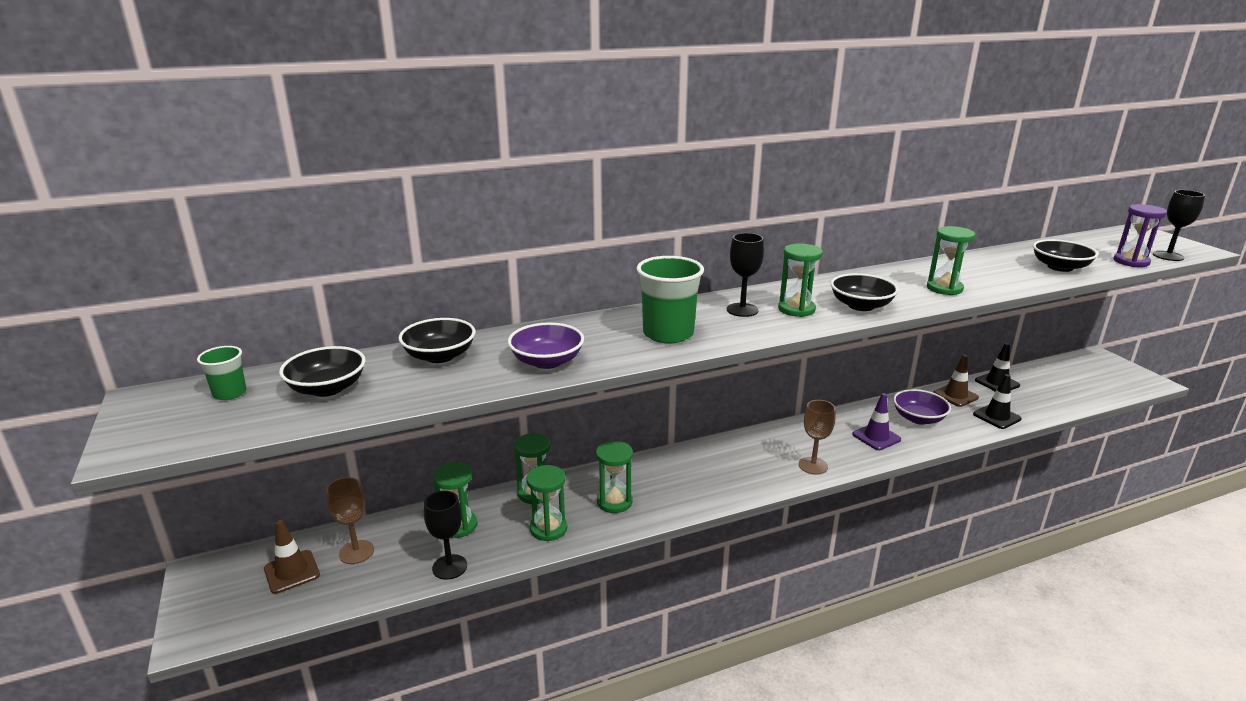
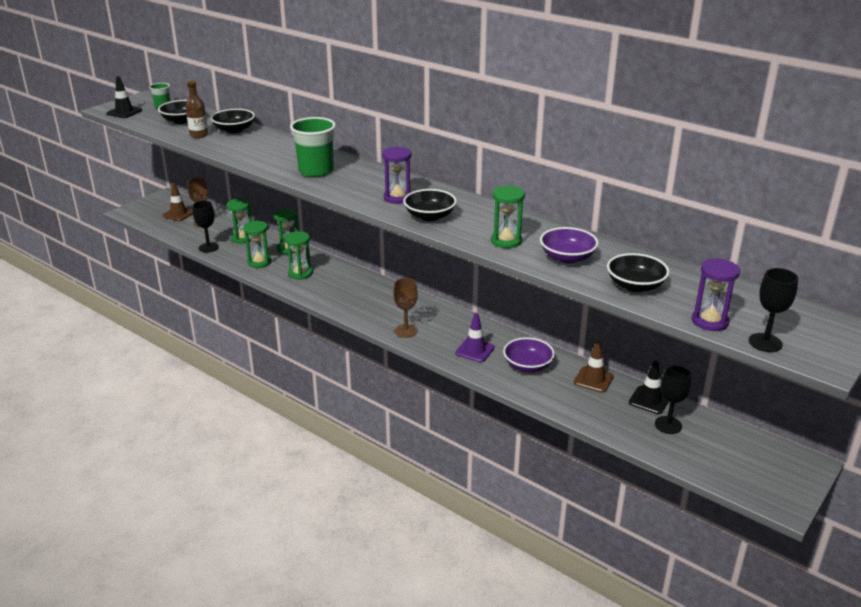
camera: 60 degrees right, 5 degrees up
(418, 385) = (199, 135): none -> brown bottle
(547, 361) = (250, 152): purple bowl -> purple bowl (567, 257)
(742, 310) = (377, 183): black goblet -> black goblet (668, 425)
(796, 309) = (397, 198): green hourglass -> purple hourglass
(996, 417) = (576, 405): black traffic cone -> black traffic cone (124, 112)

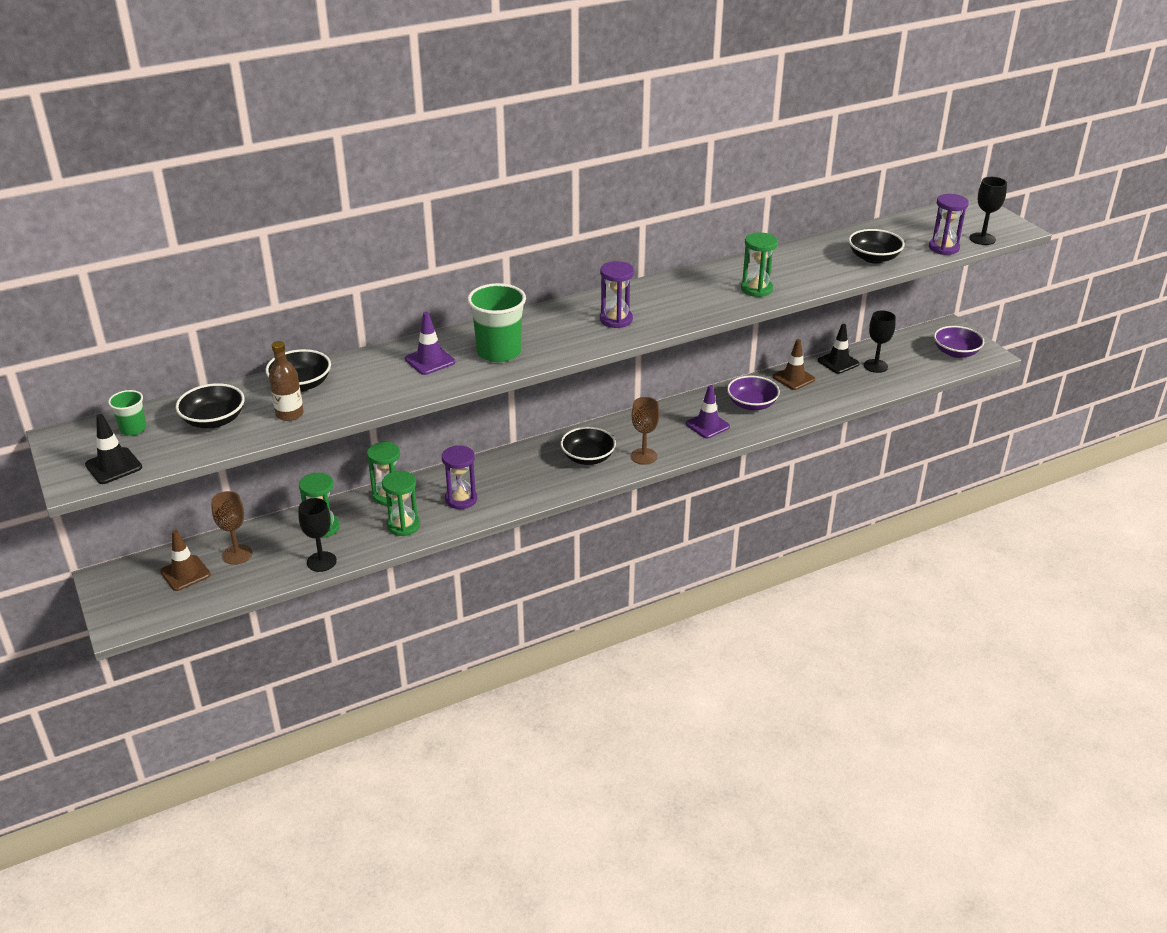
camera: 65 degrees left, 5 degrees up
(288, 154) = (430, 360): none -> purple traffic cone
(300, 273) = (461, 499): green hourglass -> purple hourglass
(429, 216) = (675, 313): black bowl -> black bowl (588, 457)
(567, 257) = (807, 271): purple bowl -> purple bowl (956, 352)

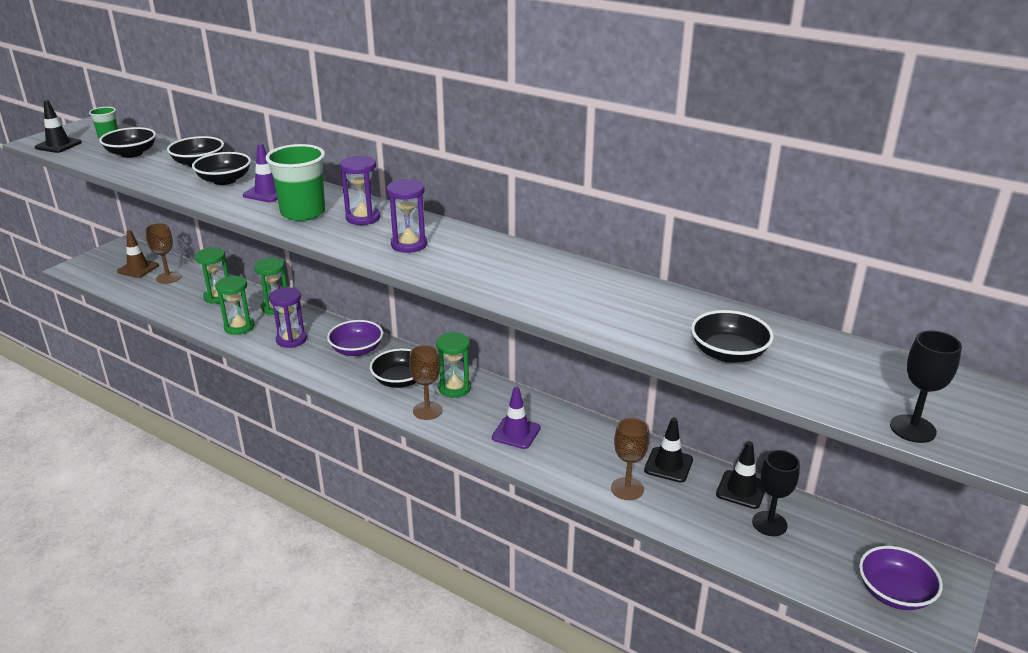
camera: 60 degrees right, 5 degrees down
(289, 414) = (153, 171): brown bottle -> none
(321, 561) = (175, 310): black goblet -> none
(369, 377) = (224, 180): none -> black bowl
(751, 404) = (584, 450): purple bowl -> purple bowl (356, 350)
(756, 289) = (553, 298): green hourglass -> green hourglass (454, 388)
(793, 378) = (668, 465): brown traffic cone -> black traffic cone
(805, 402) = (627, 489): none -> brown goblet
(943, 248) = (834, 401): purple hourglass -> purple hourglass (363, 218)

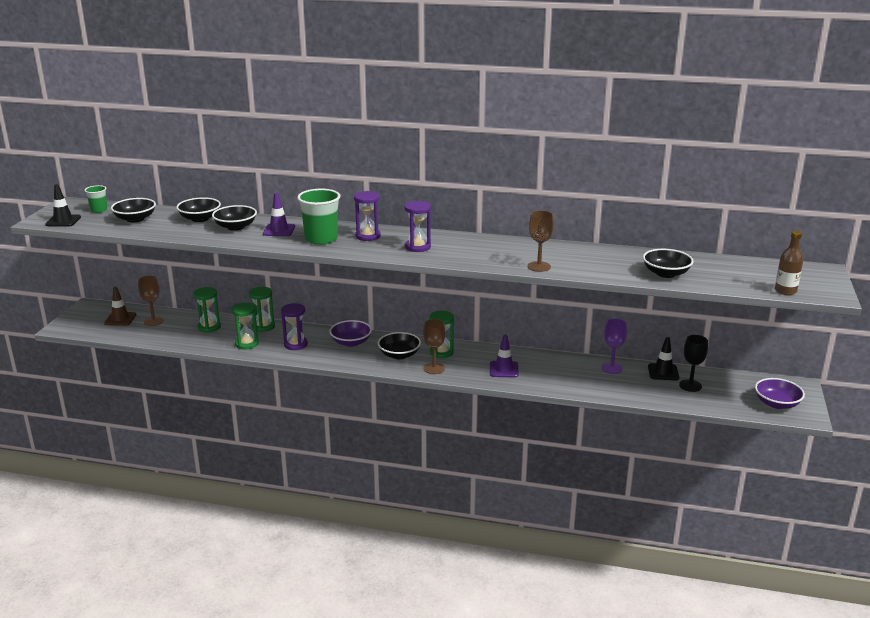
camera: 20 degrees left, 5 degrees down
(627, 489) = (596, 385): brown goblet -> brown goblet (539, 266)
(668, 465) = (612, 368): black traffic cone -> purple goblet
(912, 429) = (785, 291): black goblet -> brown bottle

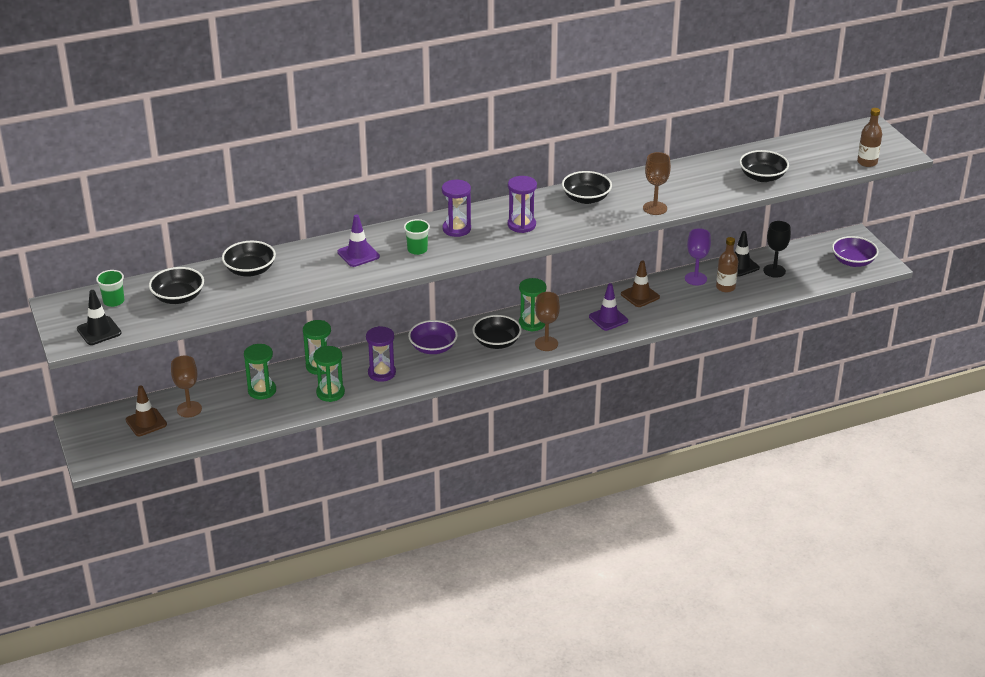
camera: 35 degrees left, 10 degrees up
(235, 227) = (306, 267): black bowl -> black bowl (586, 198)
(321, 239) = (417, 250): green cup -> green cup, size x0.53
(549, 364) = (640, 296): none -> brown traffic cone
(630, 382) = (725, 287): none -> brown bottle

